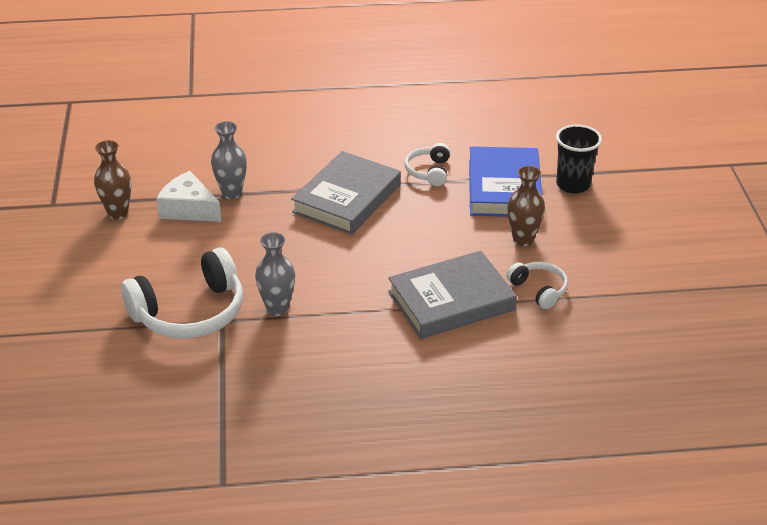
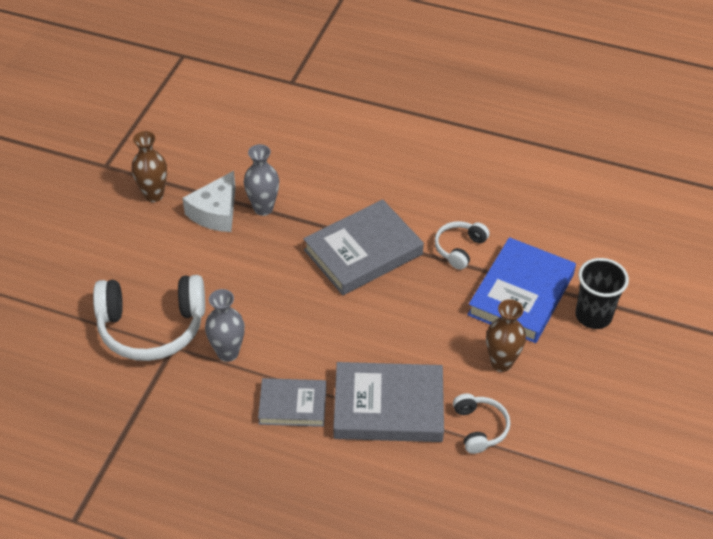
camera: 25 degrees right, 10 degrees up
(188, 209) = (216, 212): white cheese -> white cheese turned 120 degrees counterclockwise
(366, 327) = (292, 405): none -> grey book

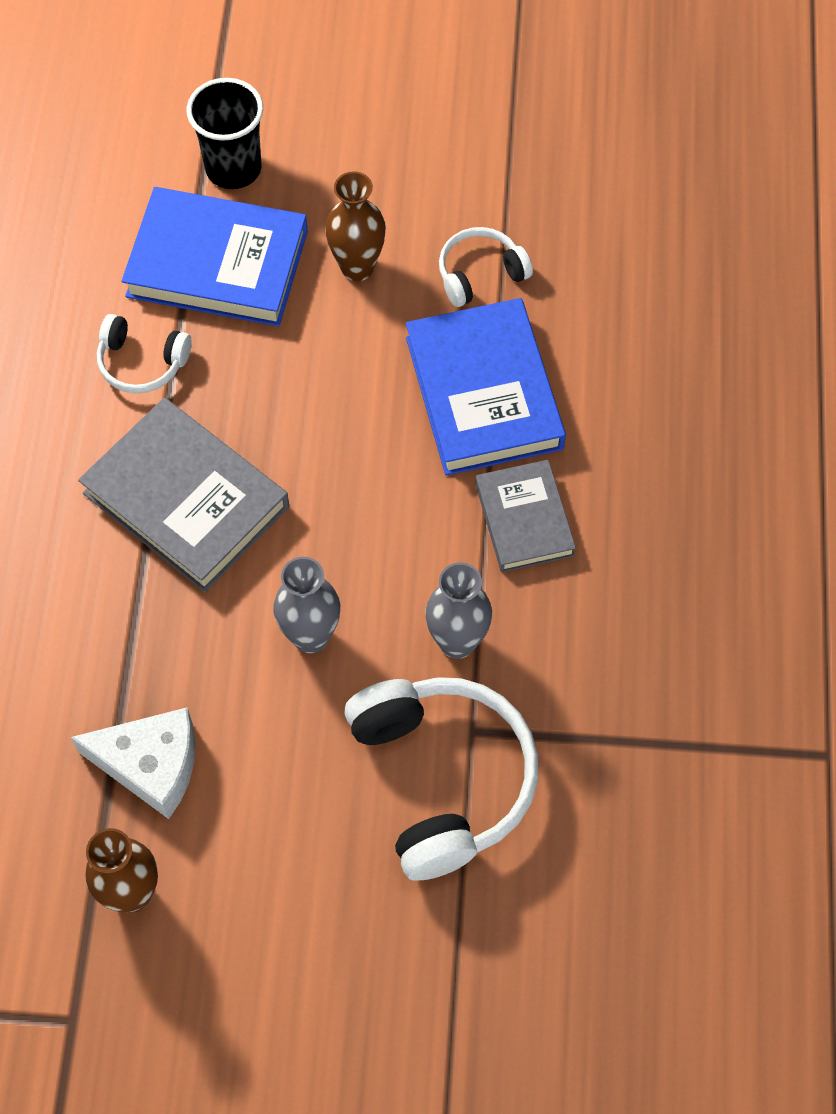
camera: 105 degrees left, 15 degrees up
(263, 208) = (121, 687): grey vase -> grey vase (310, 636)
(388, 407) = (483, 393): grey book -> blue book

